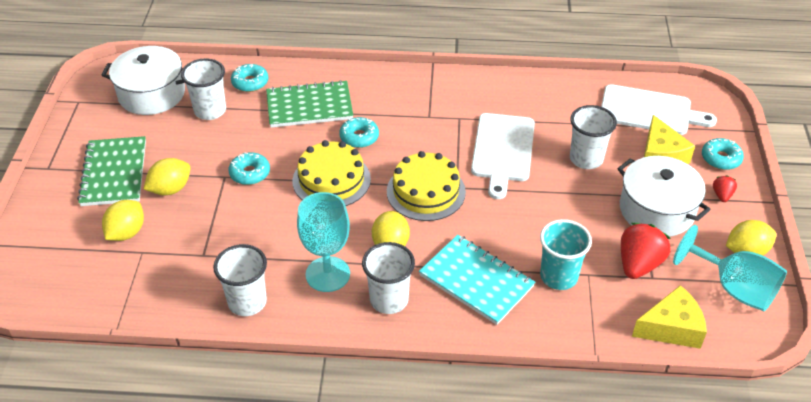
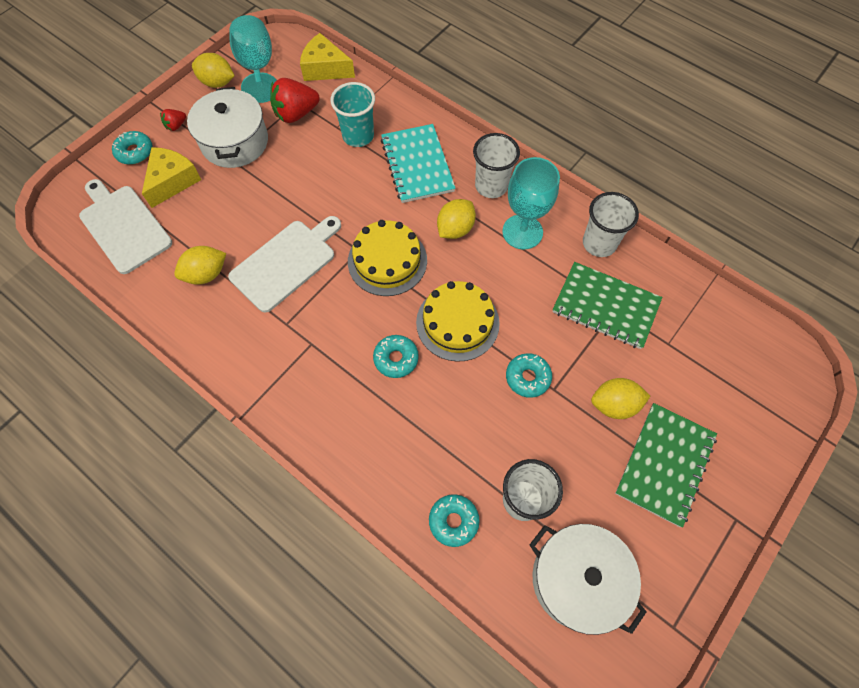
camera: 145 degrees left, 20 degrees up
(126, 233) = (676, 374): yellow lemon -> yellow lemon (206, 274)
(309, 106) = (414, 435): green notebook -> green notebook (605, 306)
(586, 159) = (231, 213): white cup -> none

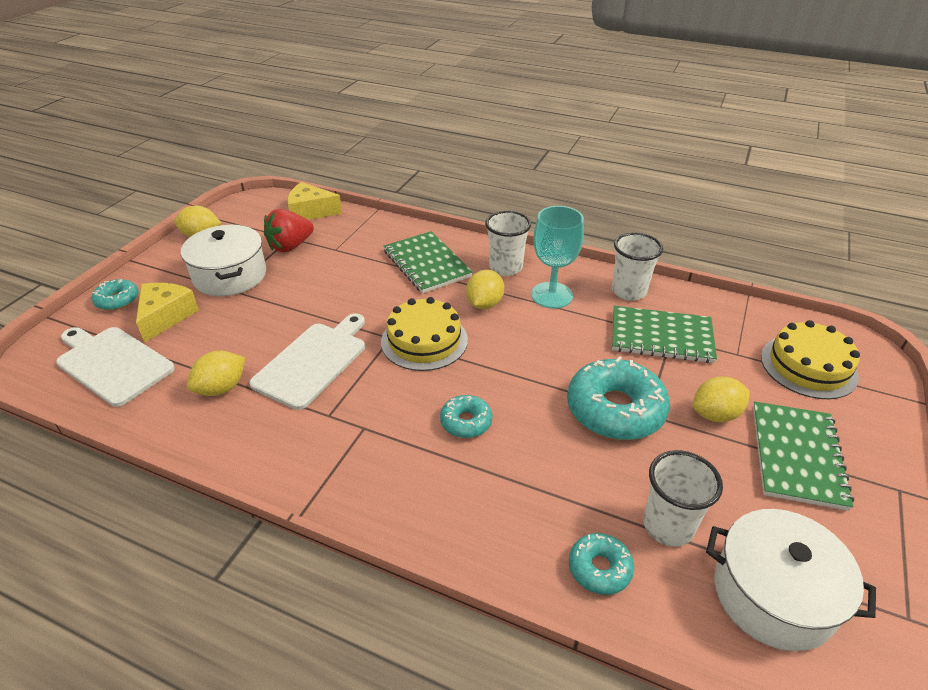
camera: 15 degrees left, 25 degrees down
(176, 126) = (162, 273): red strawberry -> none
(257, 67) = (241, 220): turquoise goblet -> none
(358, 136) = (359, 252): turquoise cup -> none
(417, 165) = (427, 264): turquoise notebook -> green notebook
(457, 322) = (519, 377): yellow cake -> yellow cake (808, 366)
(527, 377) = (615, 409): turquoise donut -> turquoise donut, size x1.93

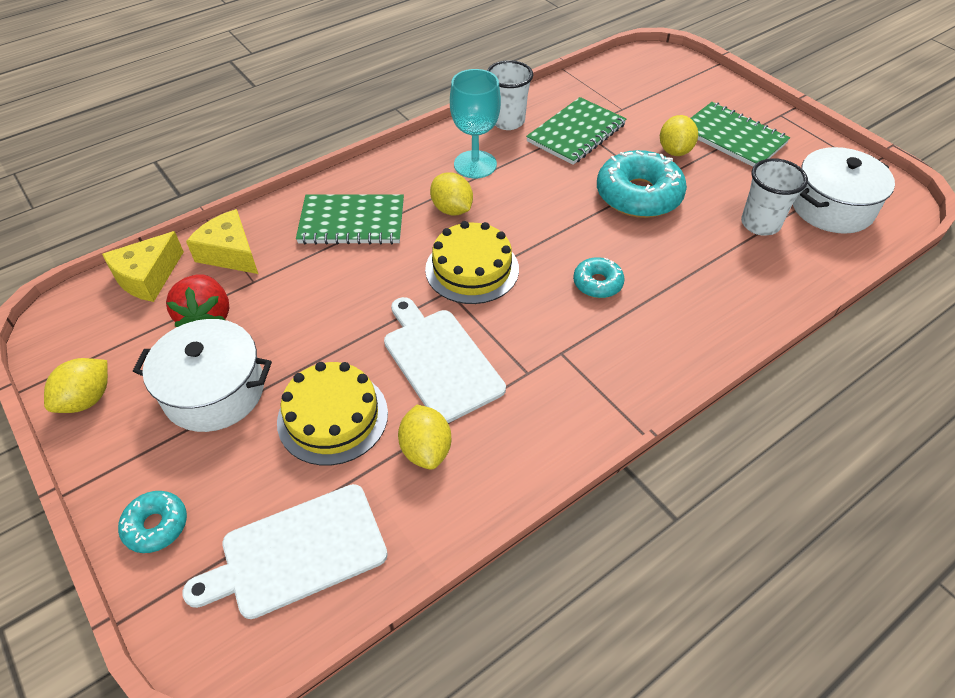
camera: 60 degrees left, 10 degrees up
(166, 316) = (244, 476): yellow cheese -> yellow cheese (230, 253)
(505, 267) = (409, 173): white cup -> none
(599, 568) = (779, 273): turquoise donut -> none
(808, 366) = (657, 86): yellow cake -> yellow cake (332, 417)

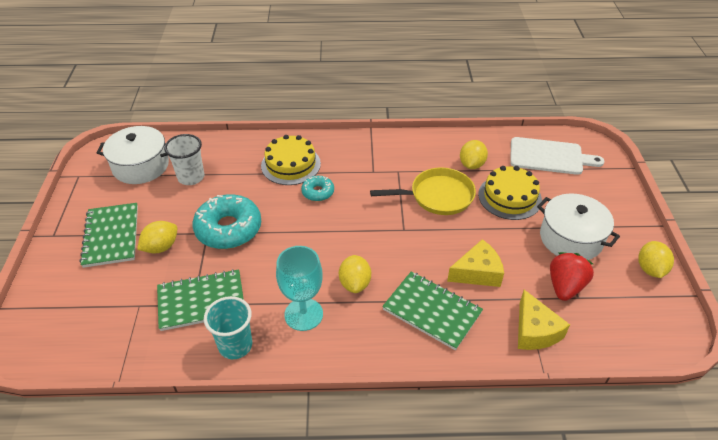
camera: 145 degrees left, 5 degrees down
(87, 399) = (650, 269): yellow lemon -> yellow lemon turned 60 degrees counterclockwise
(148, 277) = (603, 341): yellow cheese -> yellow cheese (477, 273)
(156, 526) = (613, 192): turquoise donut -> none
(440, 360) = (437, 196): white cutting board -> yellow pan
(472, 269) = (379, 235): yellow cake -> yellow cake (291, 164)
(507, 121) = (235, 345): white cup -> turquoise cup

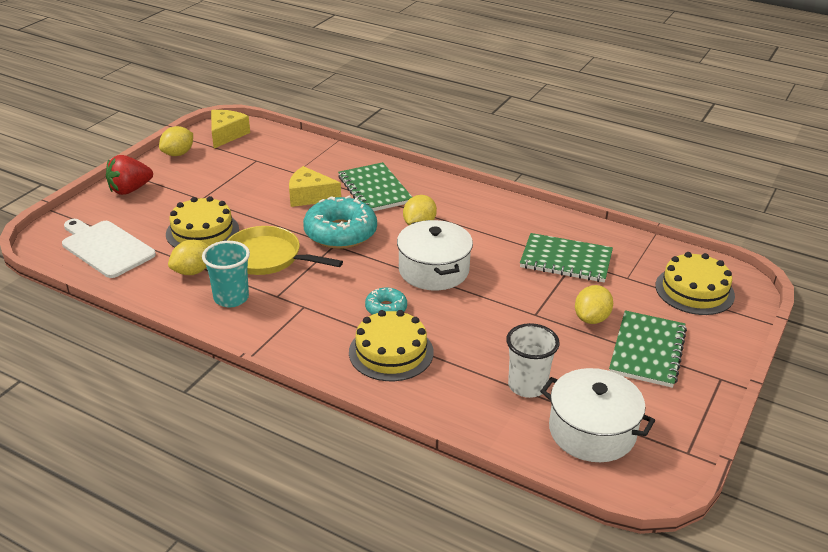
camera: 150 degrees left, 10 degrees down
(73, 317) = (694, 290): none -> yellow cake
(161, 247) = (591, 318): yellow lemon -> yellow lemon turned 45 degrees counterclockwise
(228, 229) = (509, 309): turquoise donut -> turquoise donut (340, 233)
(235, 345) = (549, 223): turquoise cup -> turquoise cup (231, 298)
(303, 314) = (479, 222): turquoise goblet -> none
(534, 331) = (314, 157): yellow cheese -> yellow cheese (226, 135)
(565, 286) = (256, 167): red strawberry -> red strawberry (130, 190)
(571, 238) = (202, 188): white pot -> white pot (433, 270)

